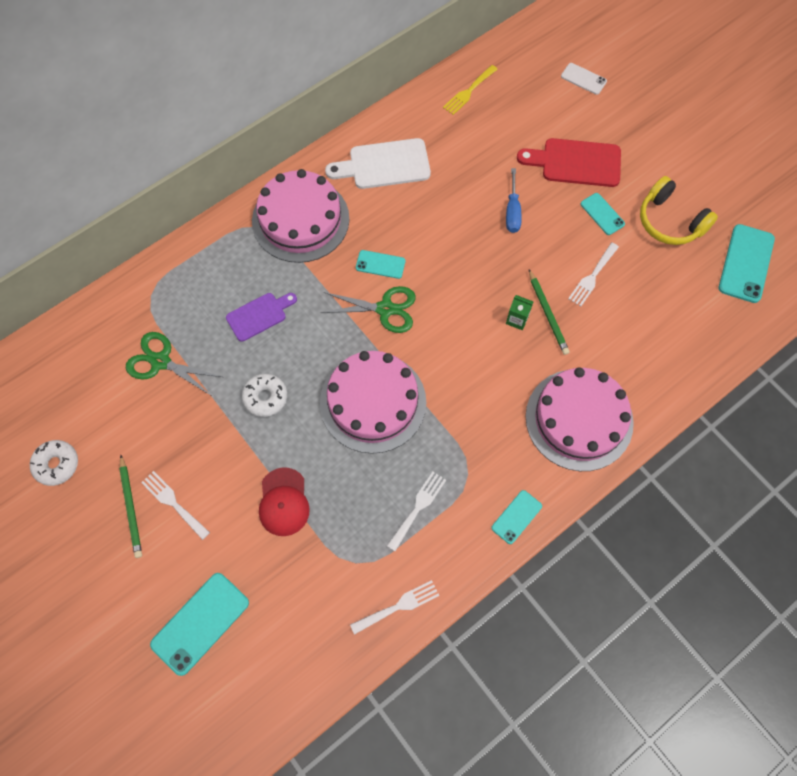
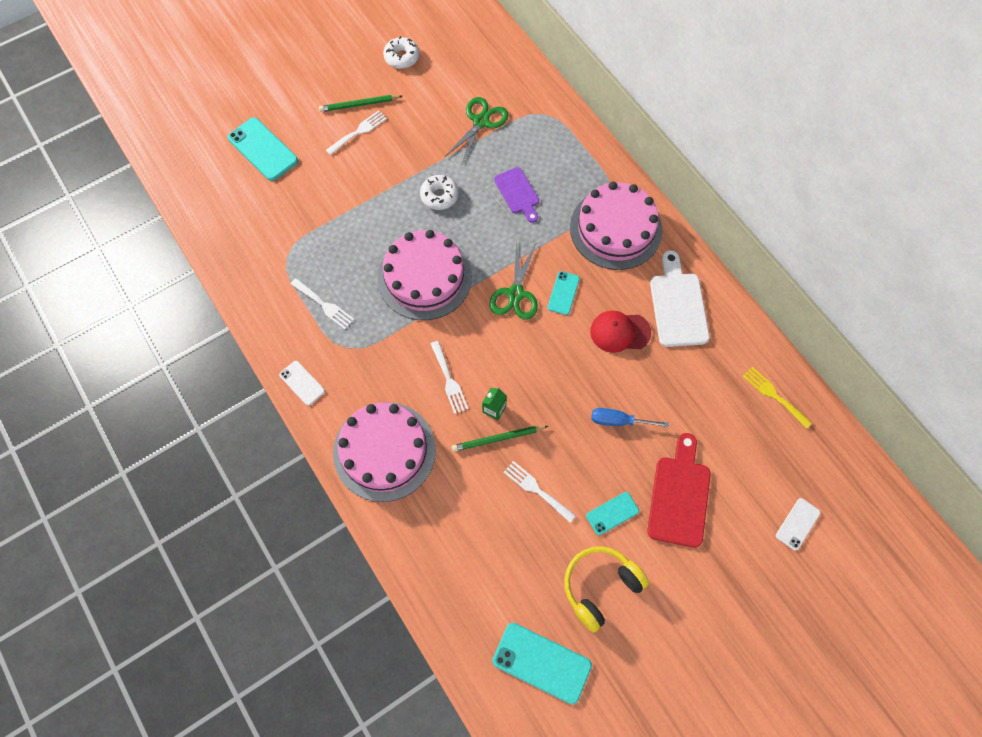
camera: 95 degrees right, 0 degrees up
(283, 502) = (346, 206): red cap -> red cap (620, 332)
(398, 606) = (246, 284): white fork -> white fork (449, 380)
(516, 517) = (302, 383): turquoise phone -> white phone

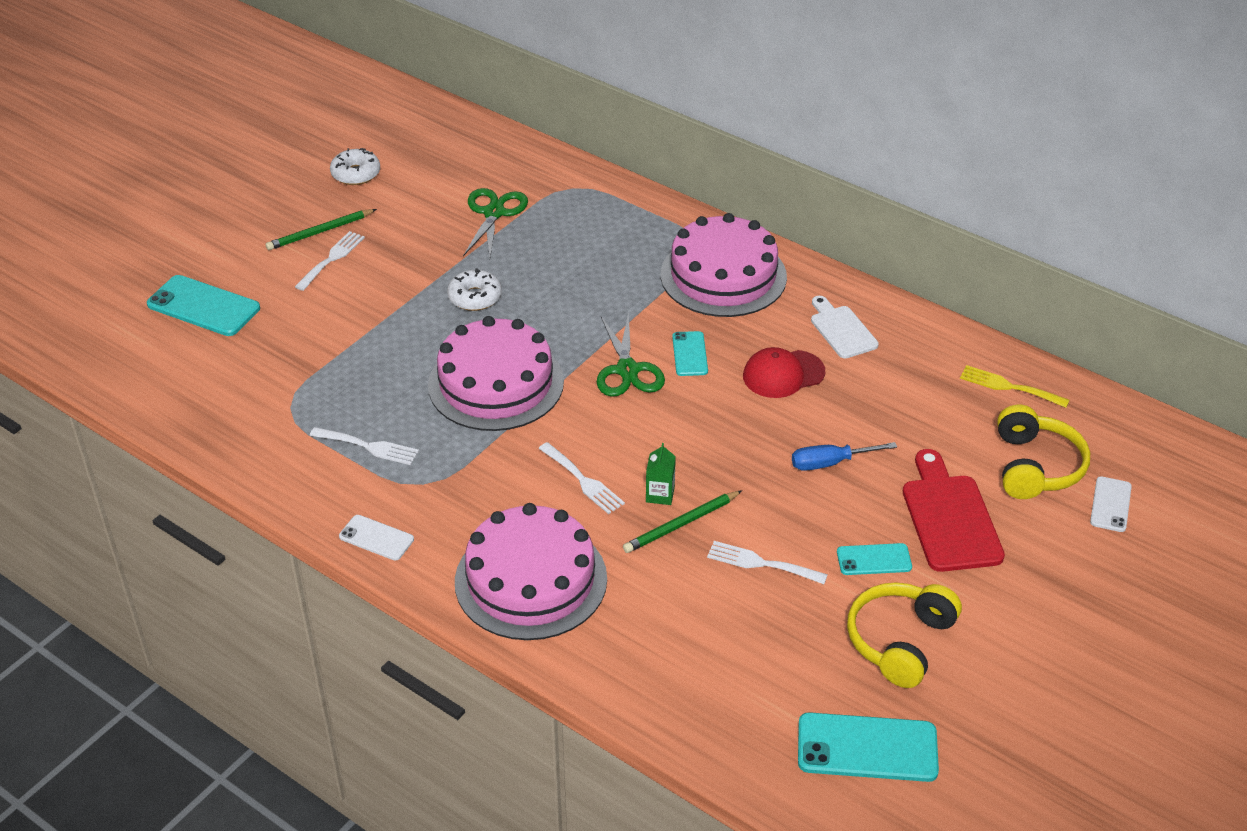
camera: 20 degrees left, 25 degrees down
(518, 193) = (578, 271): purple cutting board -> none
(612, 513) = (874, 560): turquoise phone -> turquoise phone turned 45 degrees clockwise
(678, 305) = (841, 330): white cutting board -> white cutting board, size x0.65
(760, 472) = (1035, 466): none -> yellow headphones

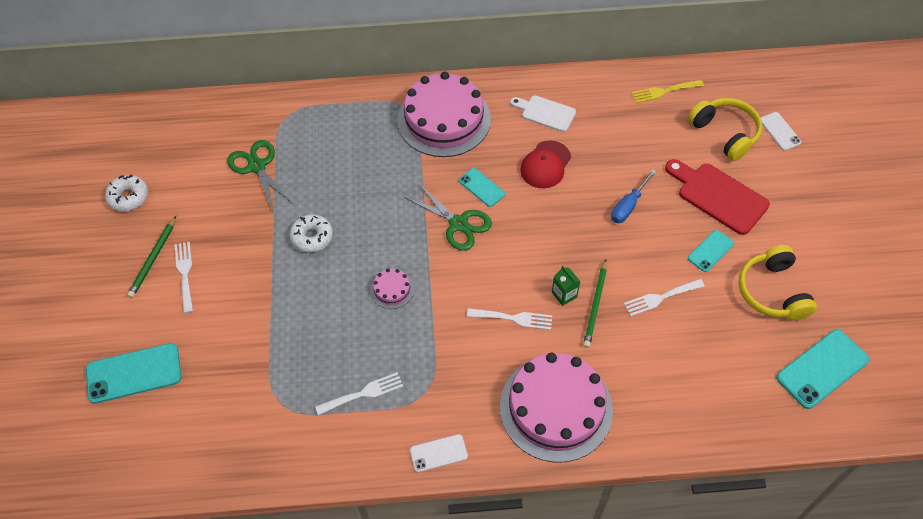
camera: 40 degrees left, 15 degrees up
(496, 383) = (392, 289): pink cake -> pink cake, size x0.42

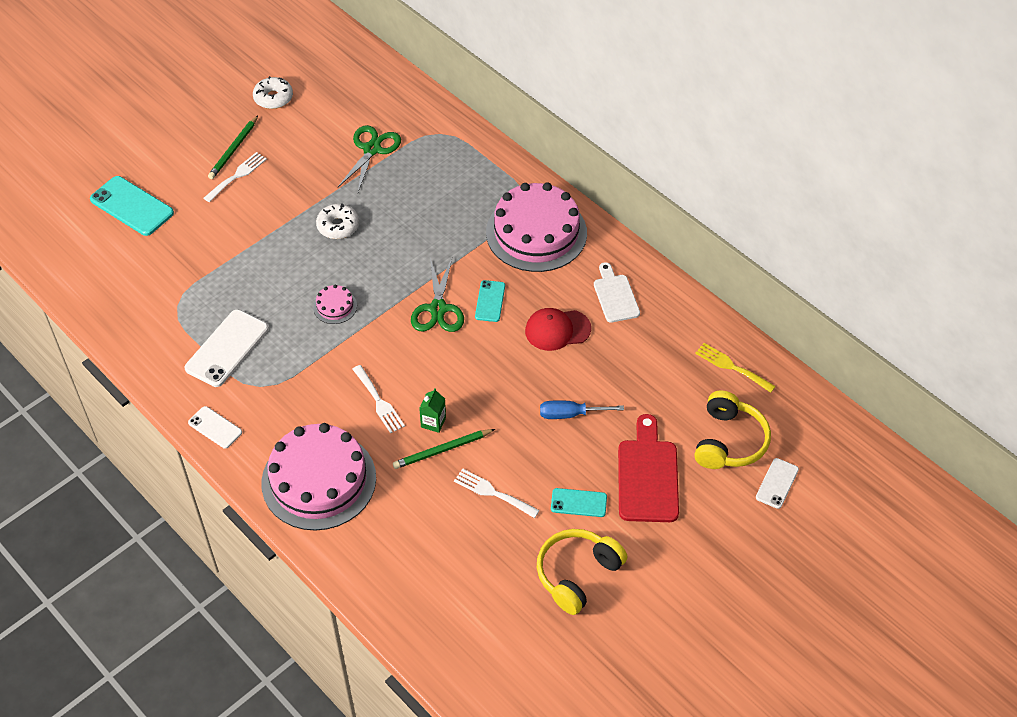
camera: 50 degrees right, 5 degrees down
(153, 259) = (234, 149): green pencil -> green pencil turned 45 degrees counterclockwise
(363, 393) = (227, 348): white fork -> white phone
(822, 369) = (526, 657): turquoise phone -> none

